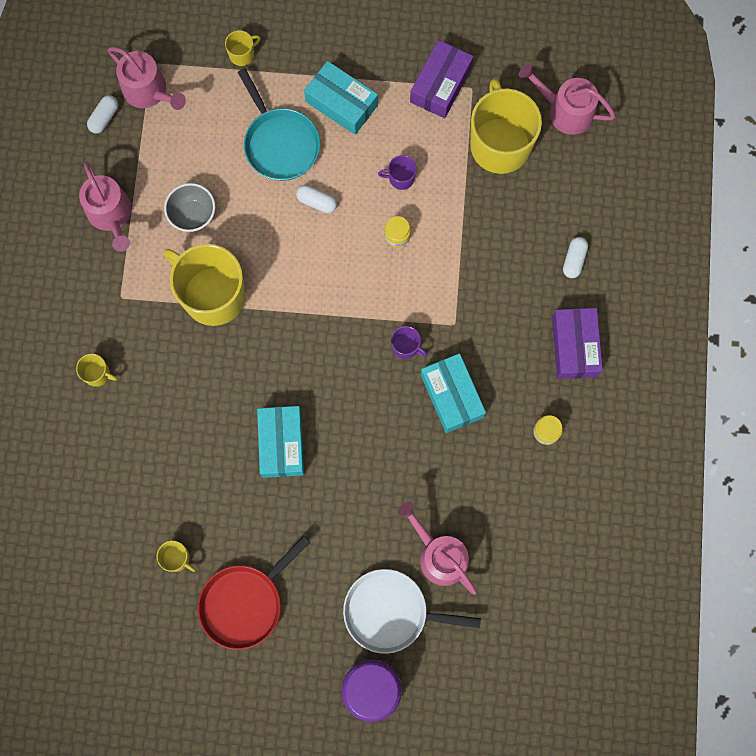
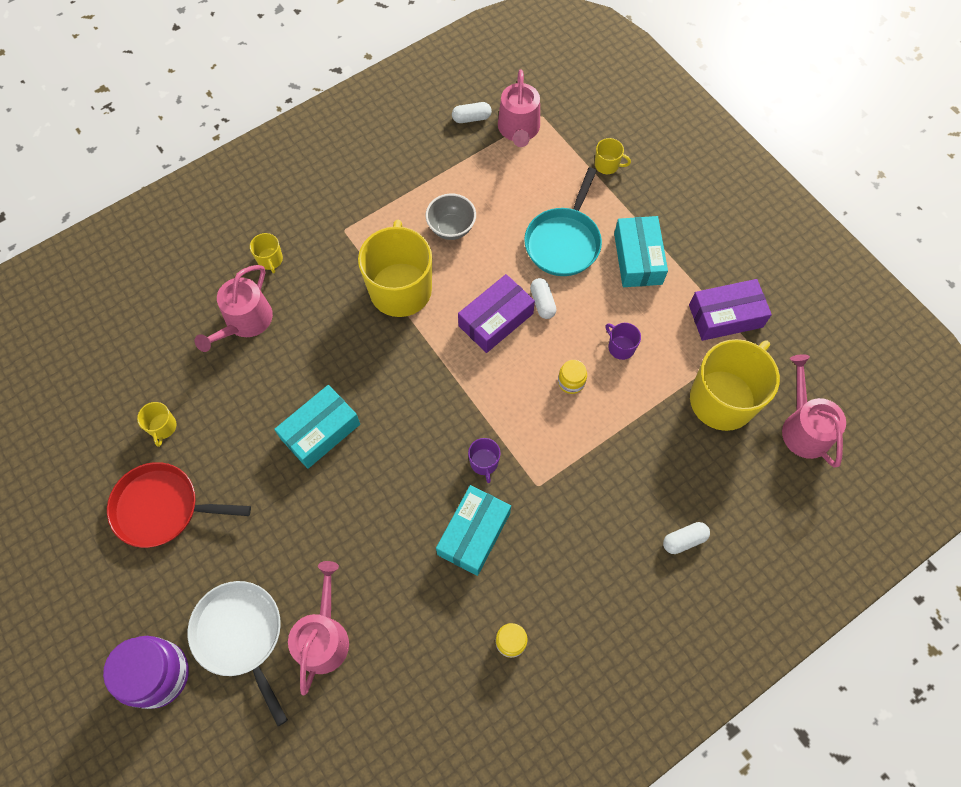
camera: 50 degrees right, 10 degrees down
(111, 215) = (402, 176): pink watering can -> pink watering can (245, 322)
(574, 346) = (608, 604): purple box -> purple box (496, 319)

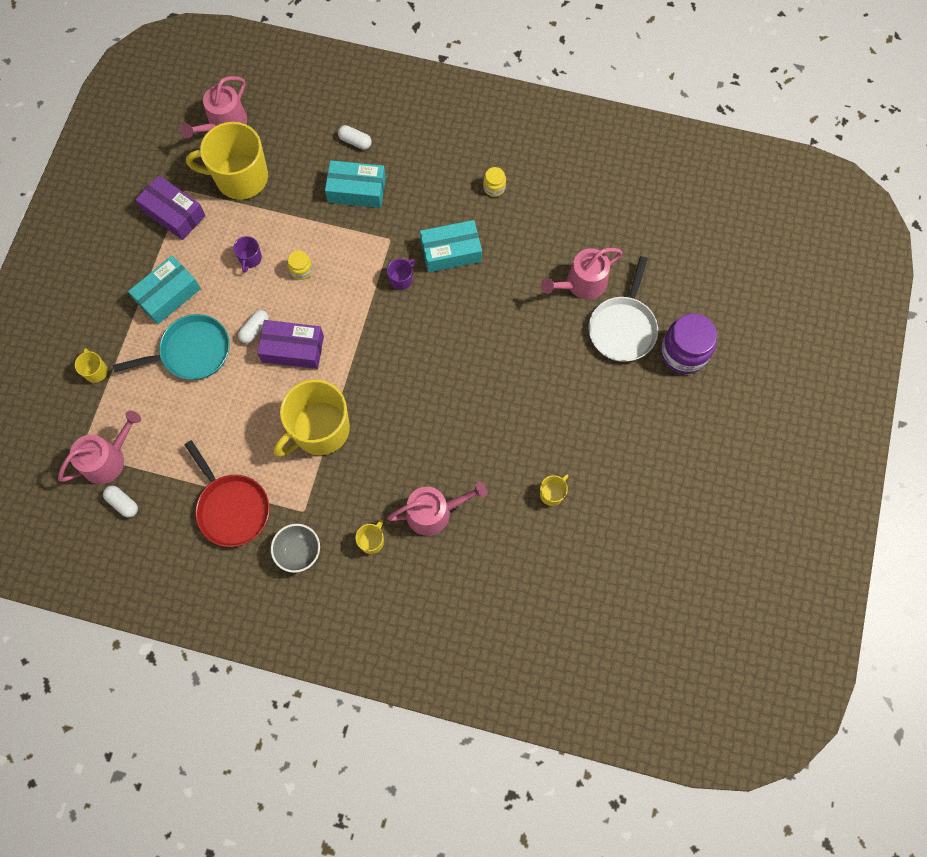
camera: 130 degrees left, 5 degrees up
(162, 508) = (599, 442): red pan -> red pan (232, 508)
(320, 431) = (466, 392): turquoise box -> turquoise box (356, 190)
(451, 228) = (240, 436): grey bowl -> grey bowl (299, 552)

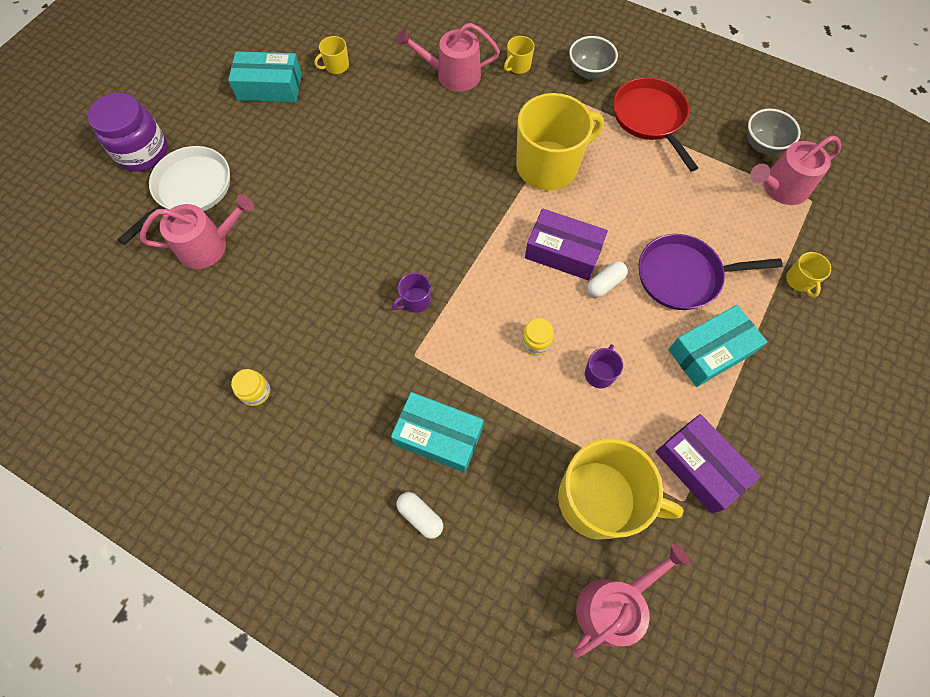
camera: 165 degrees left, 5 degrees down
(123, 503) = (763, 145): white capsule -> grey bowl
(191, 352) = (683, 276): turquoise pan -> purple pan
(451, 251) = (344, 320): turquoise box -> turquoise box (270, 87)

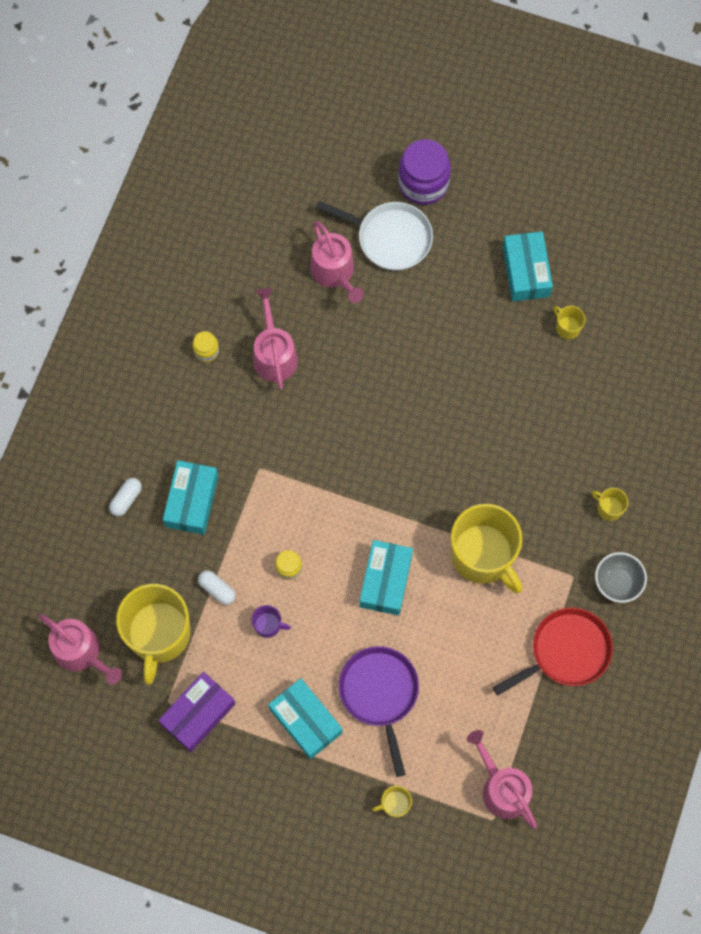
camera: 80 degrees right, 5 degrees up
(415, 301) = (311, 459): purple mug -> none
(453, 75) = (581, 444): pink watering can -> pink watering can (274, 354)
(563, 252) = (385, 581): purple box -> turquoise box
(605, 284) = (358, 622): white capsule -> white capsule (217, 589)
(763, 145) = (554, 770): grey bowl -> none

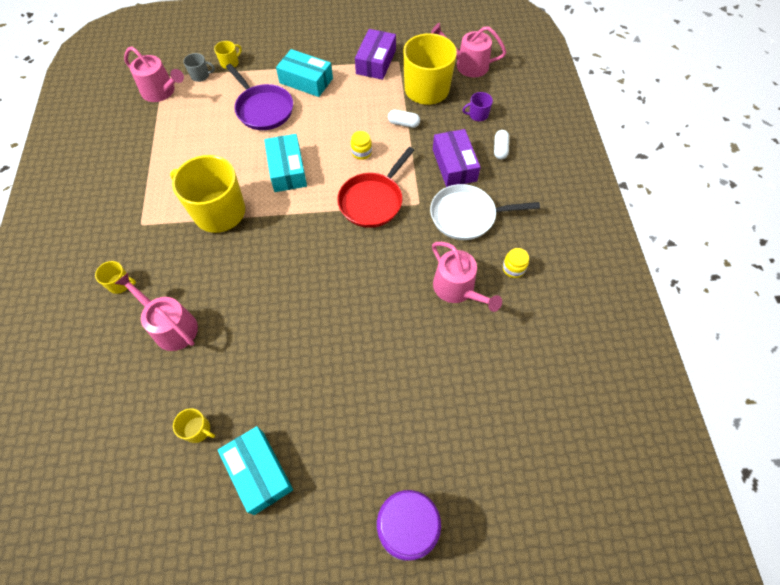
camera: 155 degrees right, 10 degrees down
(192, 501) = (454, 165): turquoise box -> purple box
(268, 625) = (357, 117): purple mug -> purple mug (477, 115)
(335, 272) = (446, 384): pink watering can -> pink watering can (171, 326)
(390, 238) = (412, 444): white pan -> white pan (466, 216)
(442, 796) = (200, 75): none -> grey mug
(566, 652) = (135, 176): red pan -> red pan (373, 201)
(617, 583) = (102, 233): grey bowl -> none

